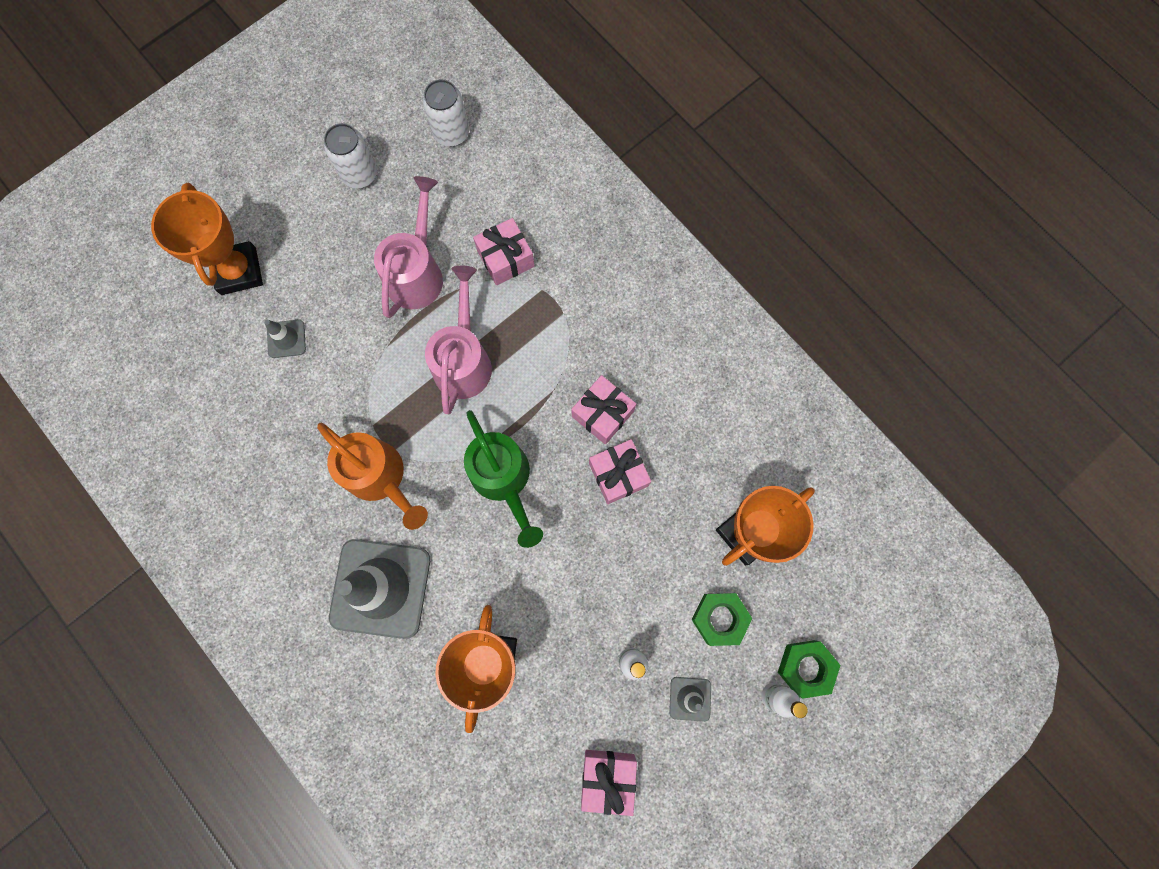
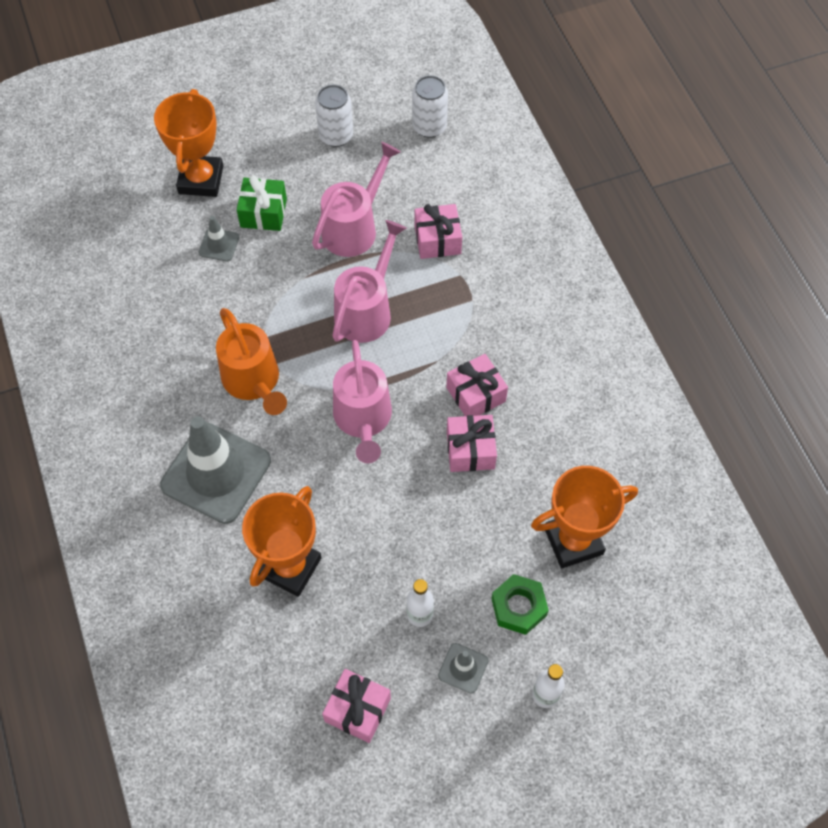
camera: 20 degrees right, 15 degrees down
(318, 287) = (263, 213): none -> green gift
(504, 480) = (363, 420): green watering can -> pink watering can
(805, 667) = (586, 680): green nut -> none

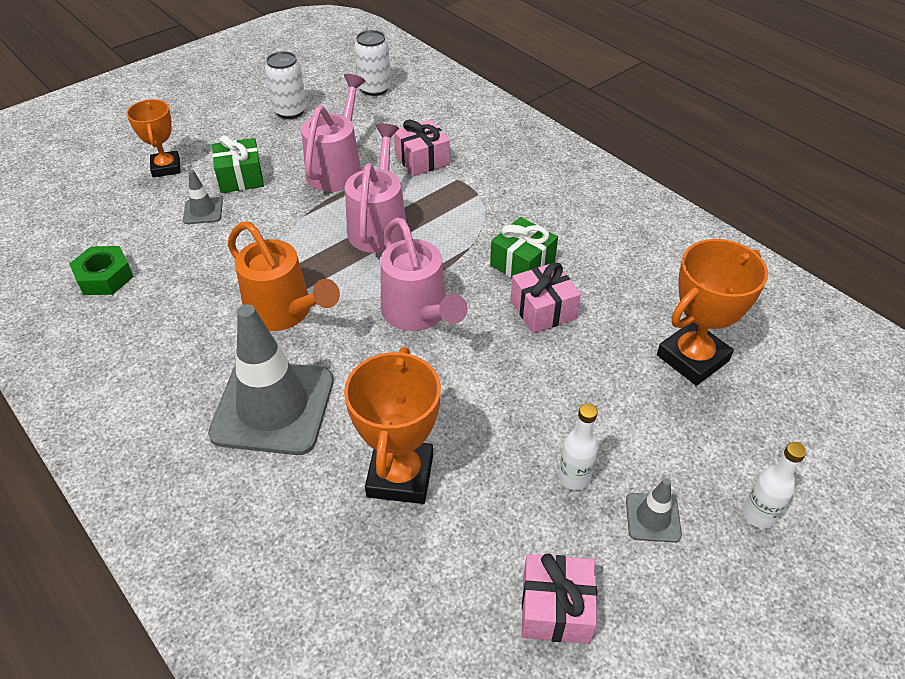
camera: 20 degrees left, 15 degrees down
(201, 180) = (166, 167): orange trophy -> orange trophy, size x0.66
(476, 394) = (522, 263): pink gift -> green gift
(518, 607) = (675, 435): green nut -> green nut (104, 277)

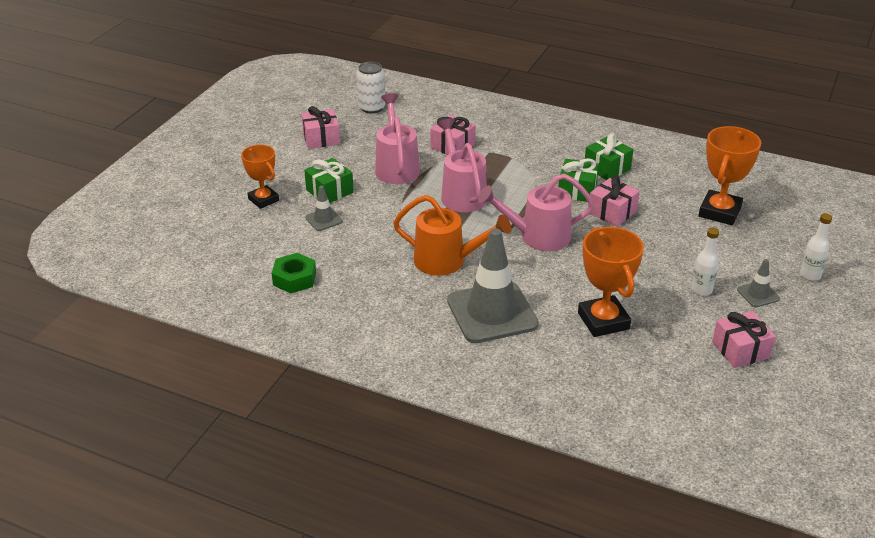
camera: 25 degrees left, 10 degrees down
(290, 111) = (321, 138): white can -> pink gift
(419, 314) = (537, 237): pink watering can -> pink watering can turned 135 degrees clockwise
(585, 244) = (607, 168): none -> green gift

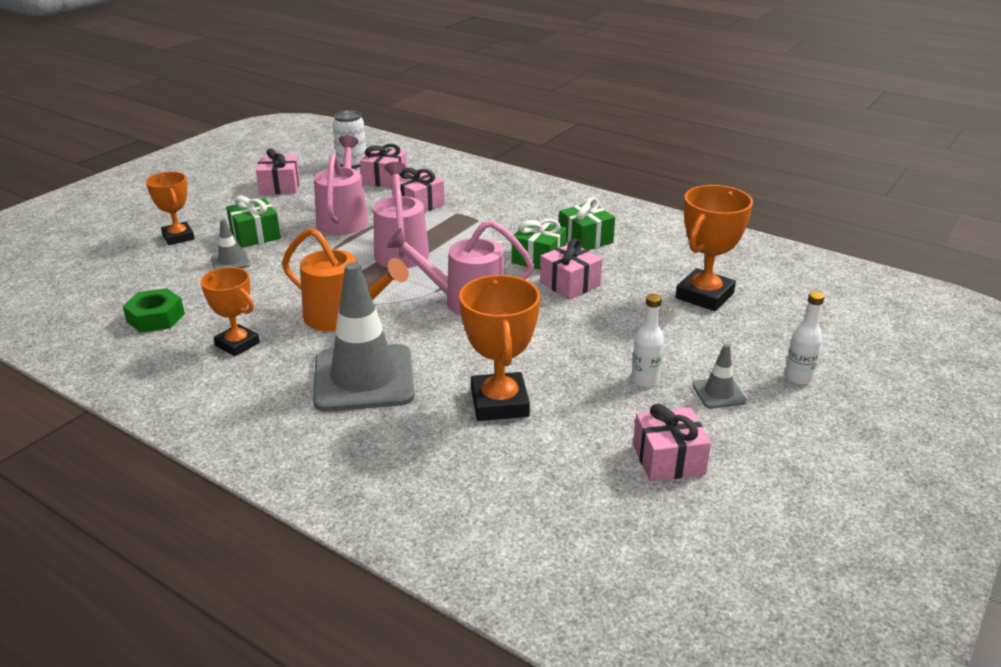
camera: 10 degrees right, 5 degrees down
(376, 295) = (237, 344): none -> orange trophy
(409, 122) = (384, 179): none -> pink gift

